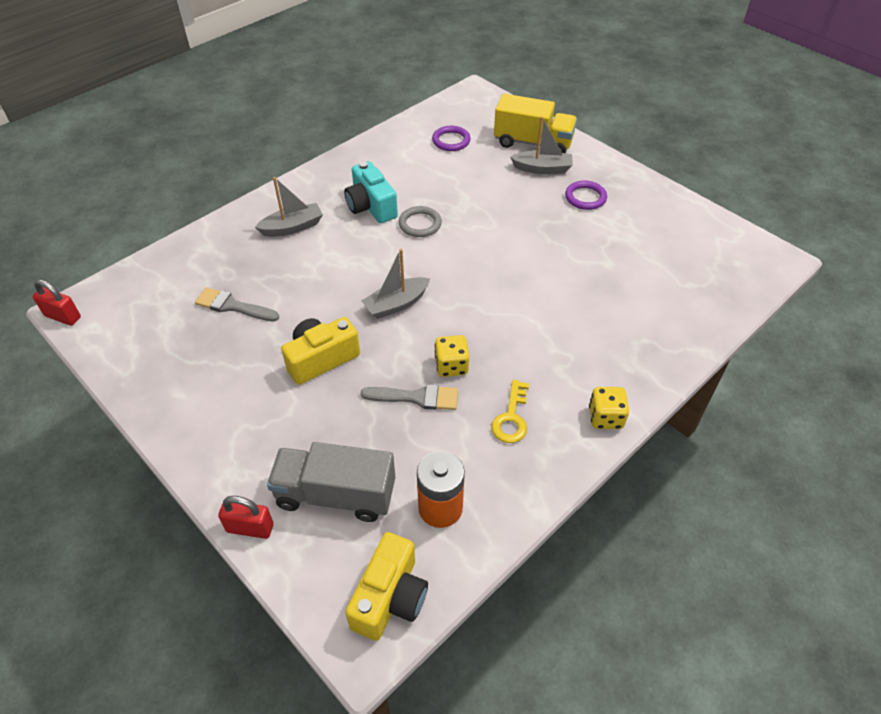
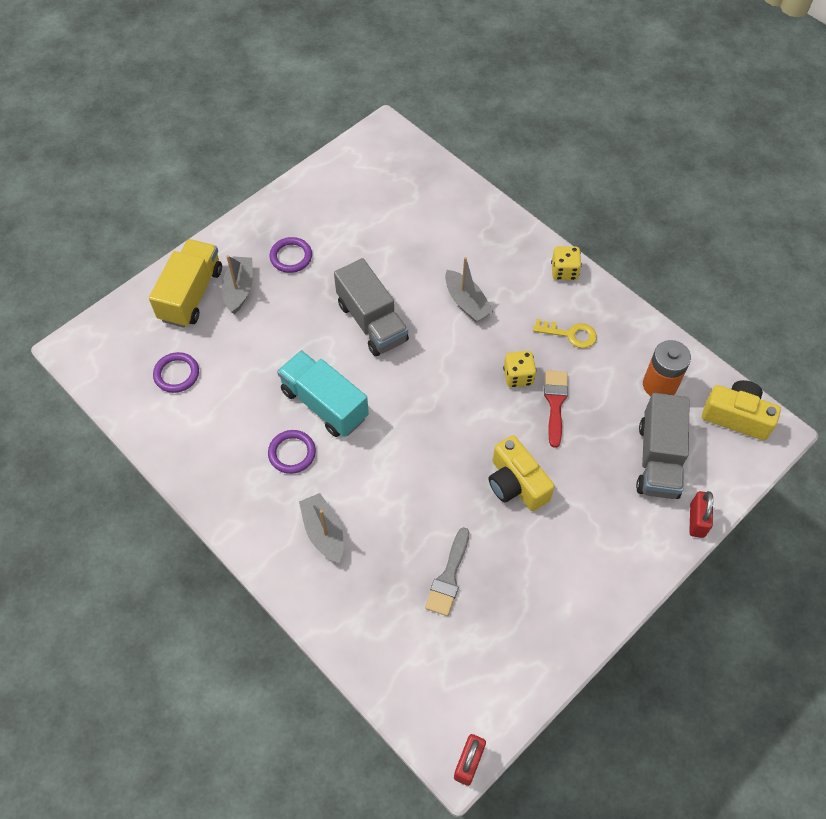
camera: 90 degrees left, 10 degrees up
(371, 206) = (292, 453): turquoise camera -> purple ring
(396, 304) = (443, 422): grey boat -> grey boat (466, 302)
(416, 397) = (555, 403): grey brush -> red brush
(420, 224) = (324, 404): grey ring -> turquoise truck
(514, 253) = (372, 322): none -> grey truck

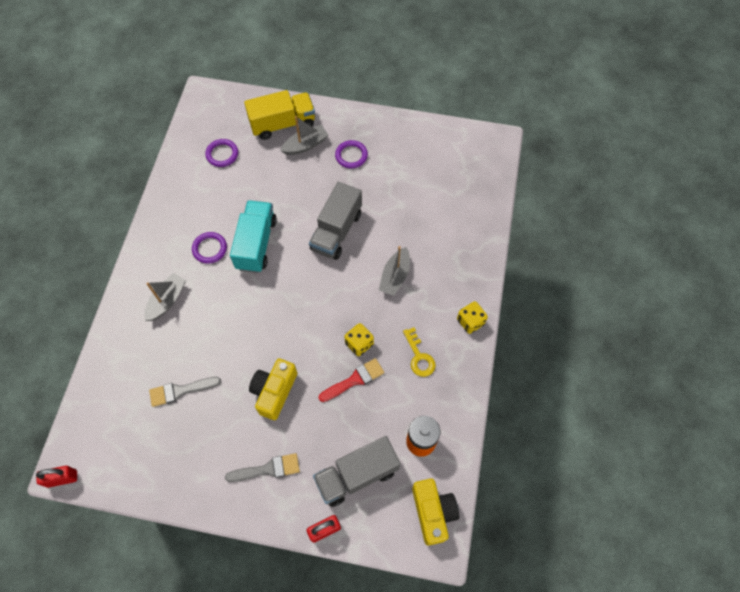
camera: 55 degrees right, 5 degrees up
(599, 538) = (267, 469): none -> grey brush

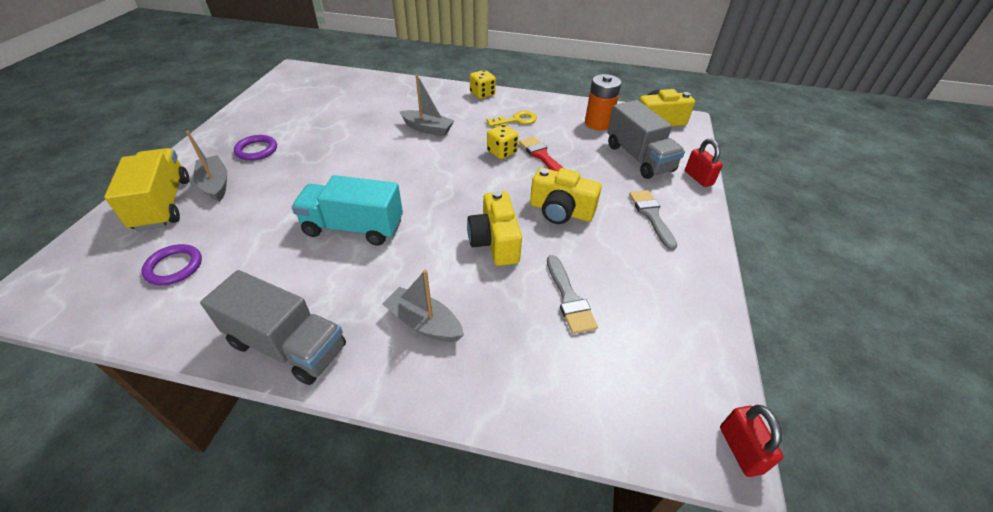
camera: 90 degrees left, 20 degrees down
(210, 249) = (345, 275): purple ring -> none
(238, 340) = (495, 242): none -> yellow camera
(336, 231) = (359, 163): grey truck -> grey truck (287, 345)

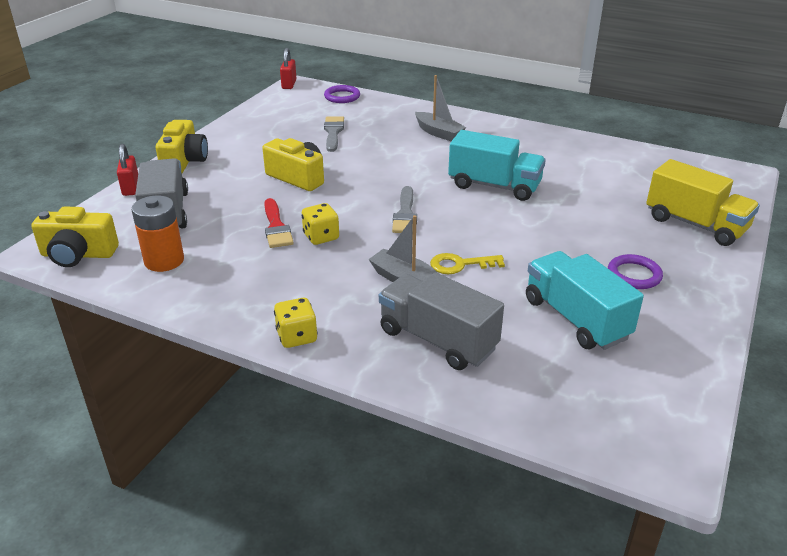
camera: 165 degrees left, 10 degrees down
(163, 204) = (695, 224): yellow truck -> yellow truck turned 45 degrees counterclockwise
(174, 267) = (638, 177): purple ring -> purple ring (342, 97)
(215, 184) = (655, 238): grey boat -> none
(287, 345) = (528, 133): grey truck -> grey truck (437, 340)
(314, 118) = (576, 319): none -> turquoise truck
(495, 242) = (371, 164): yellow camera -> yellow camera (184, 161)
(516, 120) = (273, 279): yellow key -> yellow key (460, 265)
(651, 216) = (218, 166): grey brush -> grey brush (405, 214)

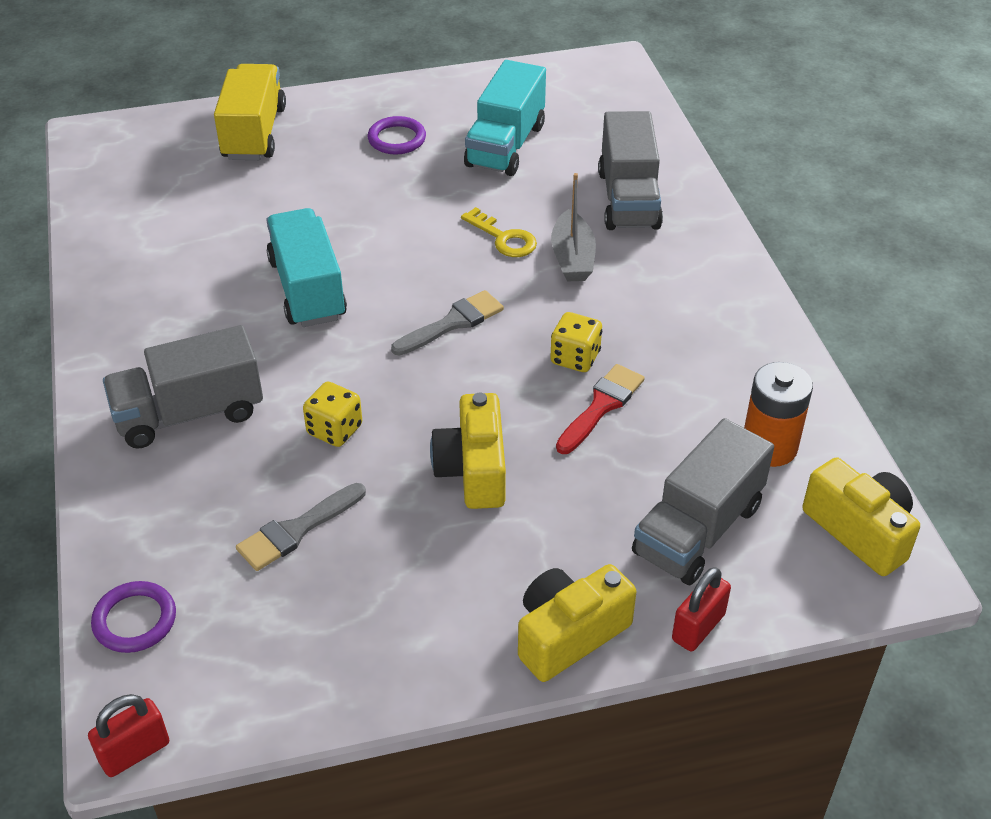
camera: 130 degrees left, 10 degrees up
(297, 337) = (732, 274): yellow dice -> yellow dice (335, 430)
(438, 133) = (189, 413): grey boat -> grey truck

